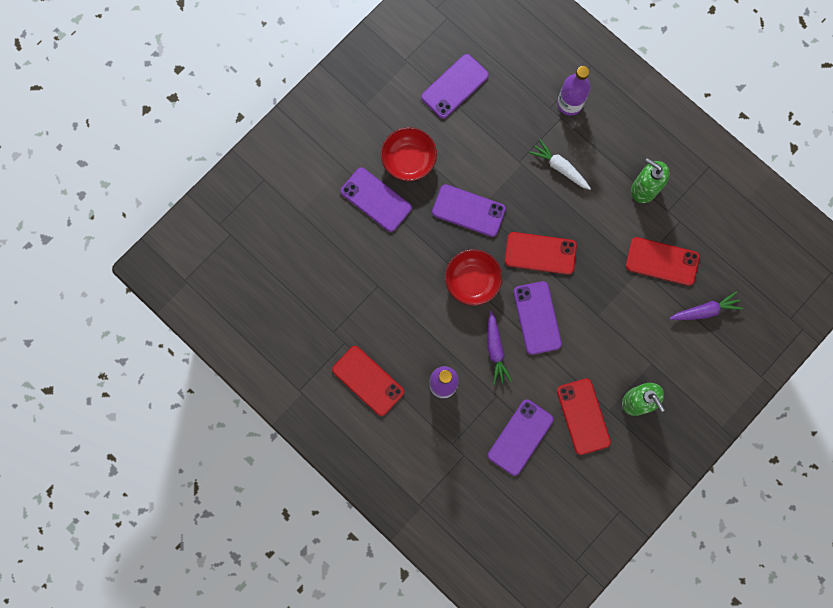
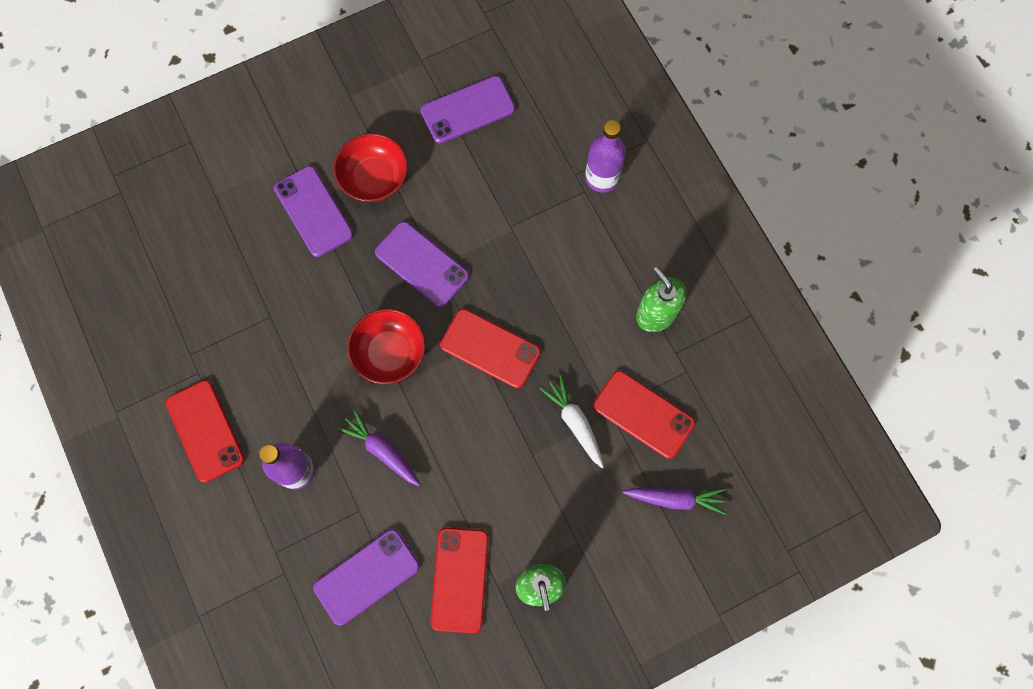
camera: 20 degrees right, 5 degrees down
(495, 350) = (382, 450): purple carrot -> purple carrot turned 120 degrees clockwise
(537, 318) = (452, 428): purple phone -> none
(560, 167) = (558, 251): white carrot -> white carrot (575, 423)

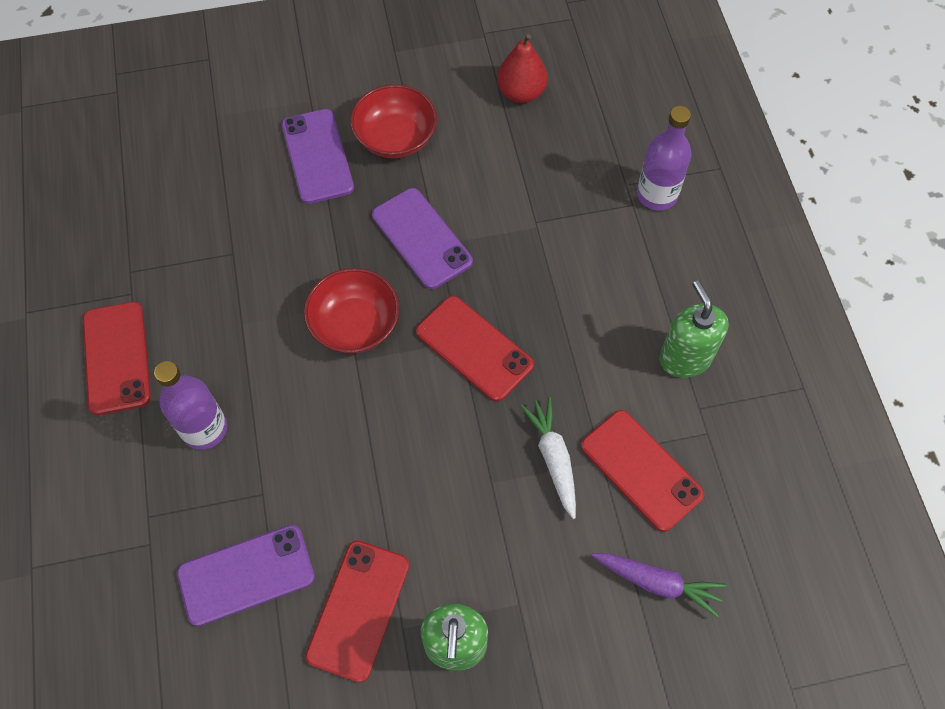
camera: 15 degrees right, 10 degrees down
(382, 450) = (312, 431): purple carrot -> none
(468, 110) = (521, 92): purple phone -> red pear

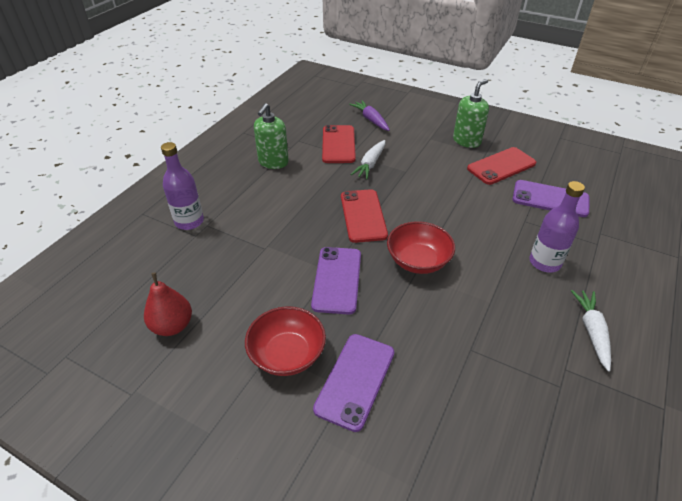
camera: 140 degrees left, 20 degrees down
(117, 358) = (592, 331): red phone -> white carrot

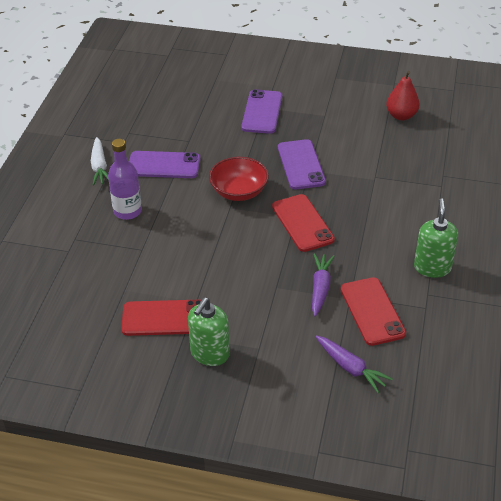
camera: 165 degrees right, 0 degrees up
(189, 221) = (460, 185): purple bottle -> none
(287, 354) = (312, 116): red bowl -> none
(370, 164) = (320, 288): white carrot -> purple carrot
(501, 166) = (164, 318): red phone -> red phone turned 45 degrees clockwise
(550, 199) = (111, 281): purple phone -> purple phone (164, 165)

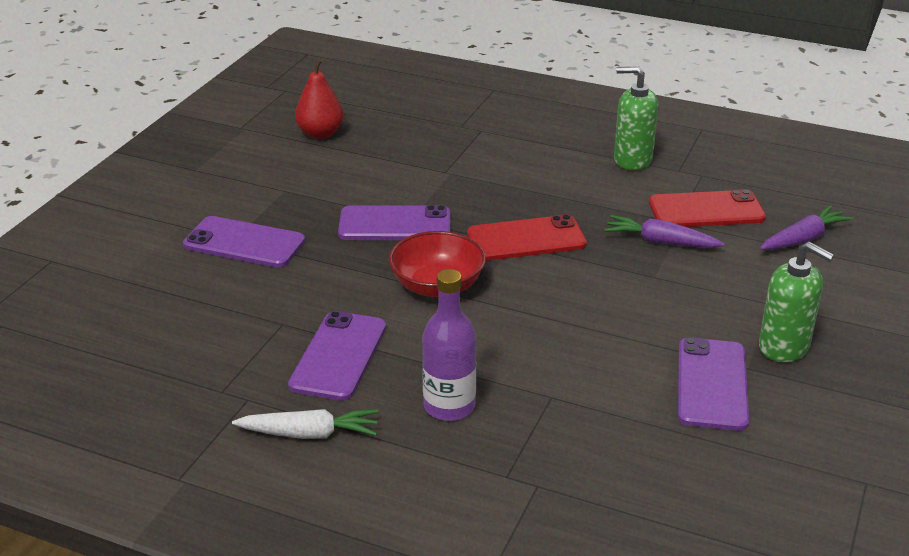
camera: 80 degrees left, 10 degrees down
(164, 318) = (712, 384): red phone -> purple phone

